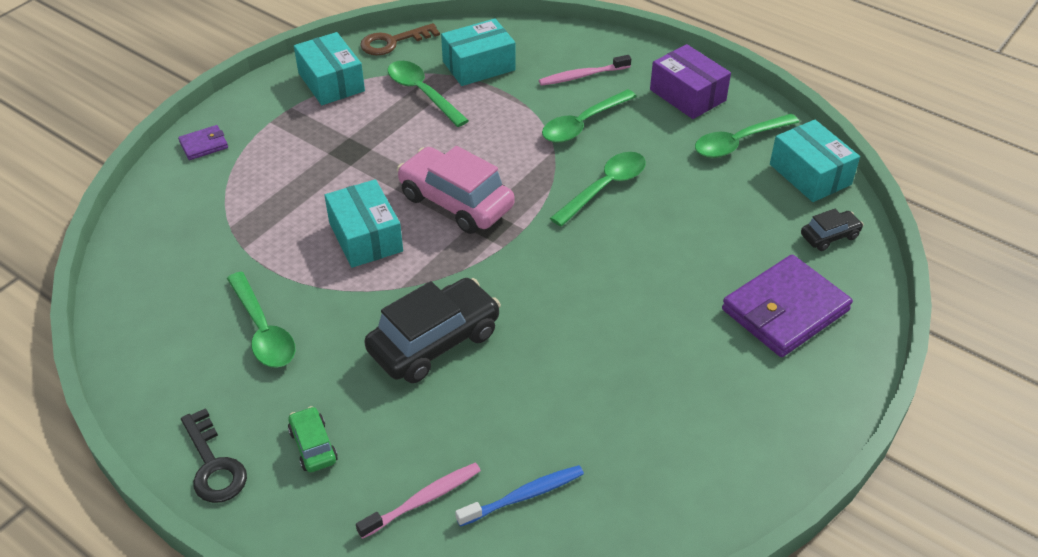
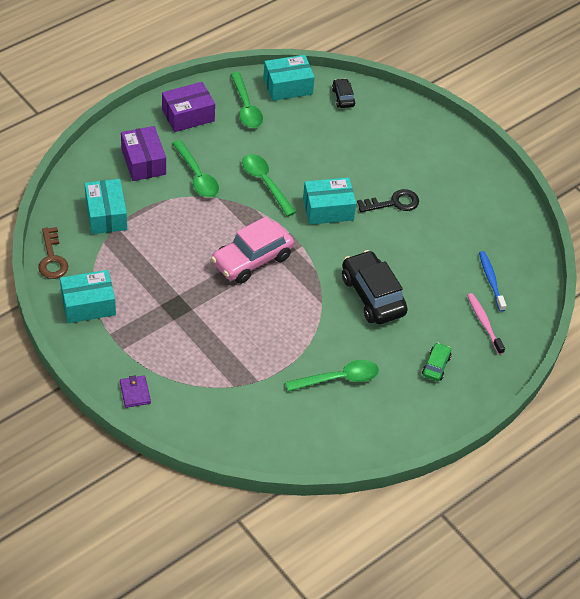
camera: 80 degrees left, 5 degrees up
(213, 465) = (438, 414): black key -> black key (393, 203)
(313, 446) = (436, 366): green car -> green car turned 120 degrees clockwise
(365, 237) = (270, 313): turquoise box -> turquoise box (328, 209)
(422, 93) = (125, 253): green spoon -> none
(582, 76) = (143, 162): pink toothbrush -> purple box
(785, 310) = (393, 136): purple wallet -> none

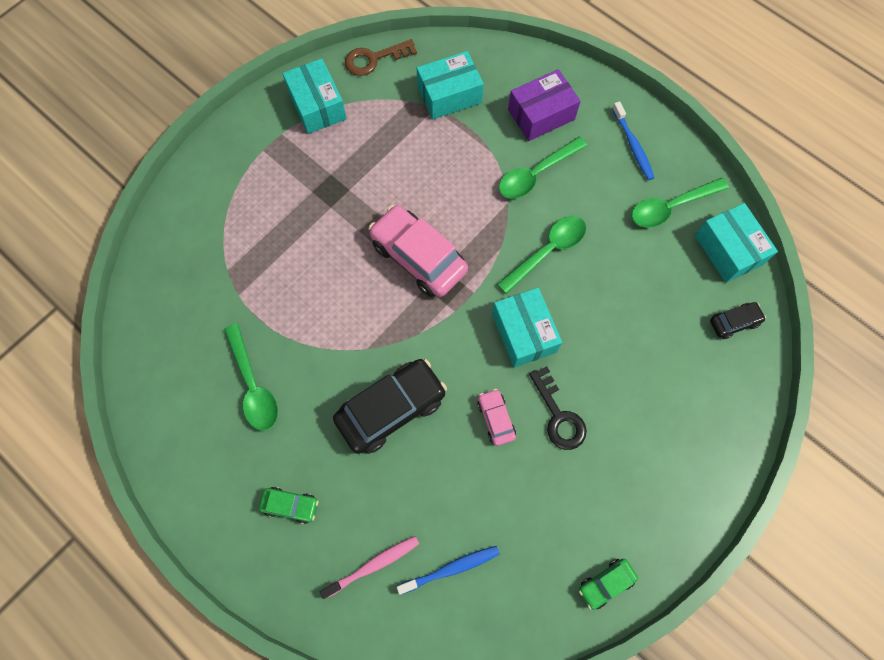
camera: 85 degrees right, 20 degrees up
(135, 393) = (205, 174): purple wallet -> none
(188, 115) = (633, 145): purple box -> blue toothbrush
(390, 237) = (496, 419): none -> pink car
(509, 203) = (606, 583): none -> green car

